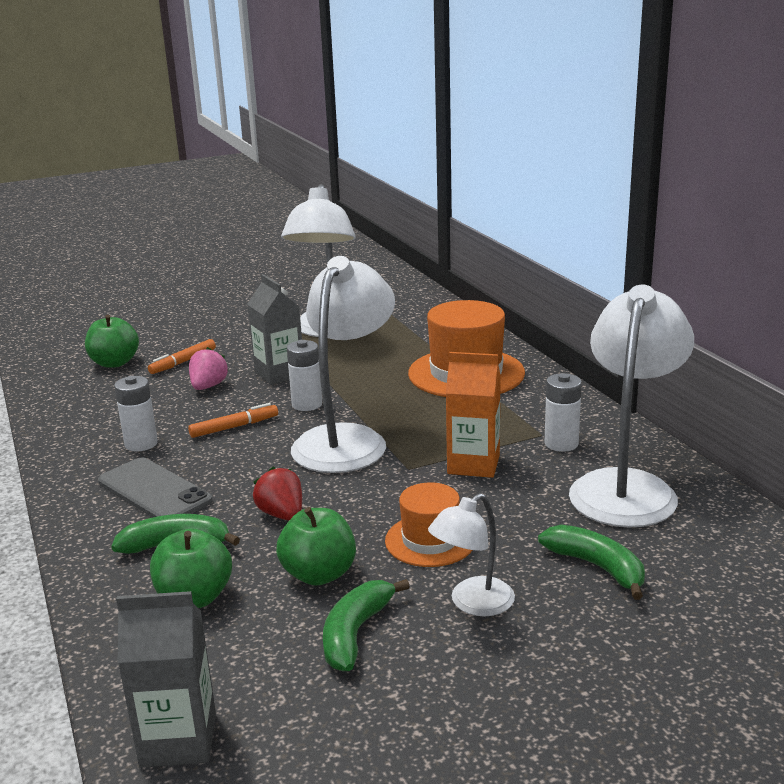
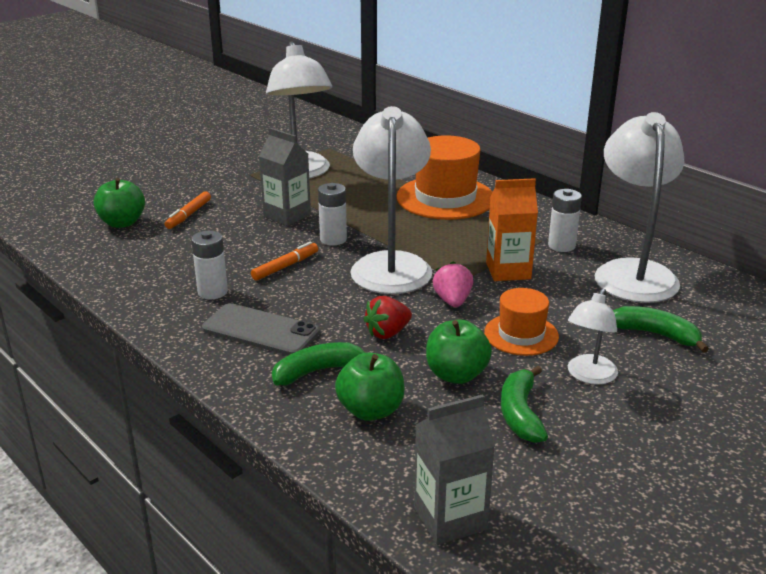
camera: 20 degrees left, 5 degrees up
(208, 386) = (231, 234): pink strawberry -> pink strawberry (452, 301)
(282, 514) = (387, 333): red strawberry -> red strawberry turned 75 degrees counterclockwise

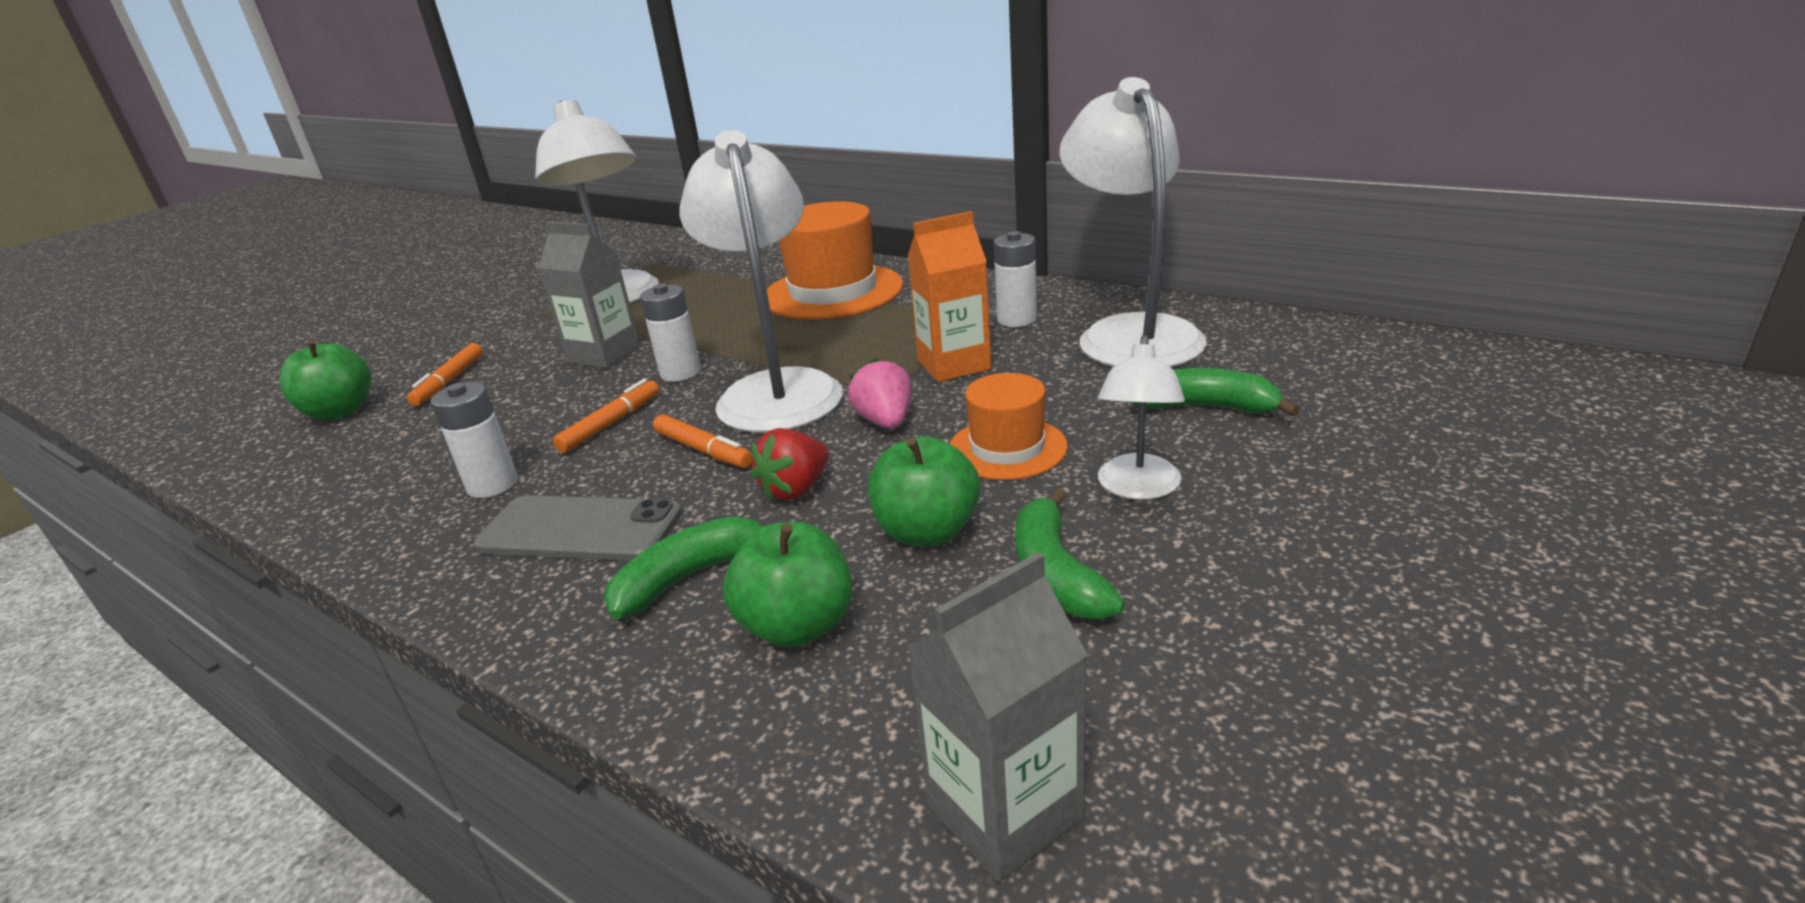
camera: 10 degrees left, 0 degrees up
(338, 296) = (703, 450): none -> orange marker

